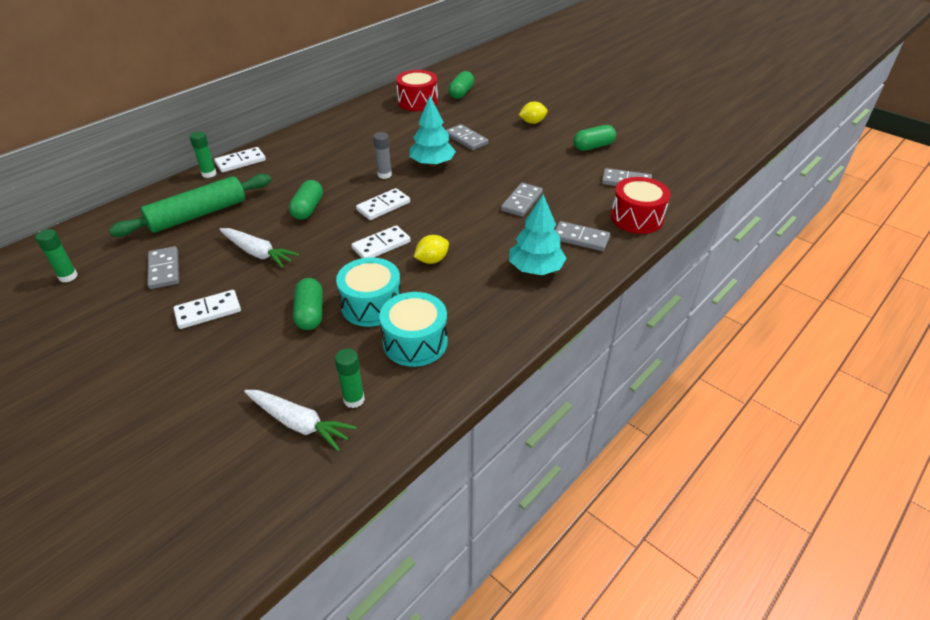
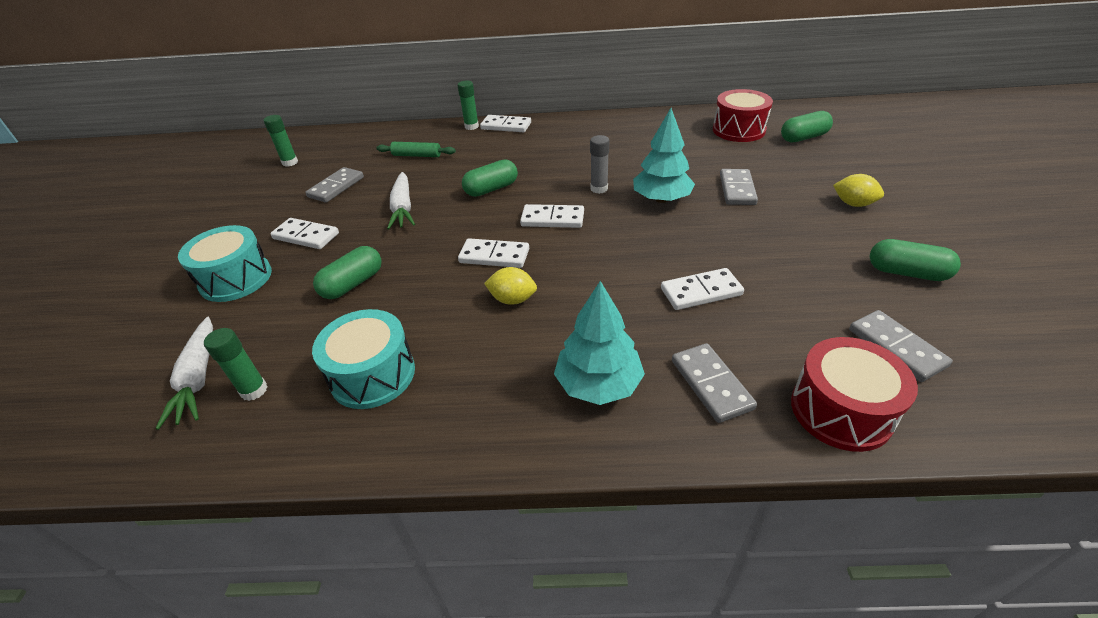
camera: 50 degrees right, 0 degrees up
(198, 215) = (417, 155): green rolling pin -> green rolling pin, size x0.52
(371, 305) = (400, 309): turquoise drum -> turquoise drum (236, 279)
(522, 202) = (701, 292): grey domino -> white domino

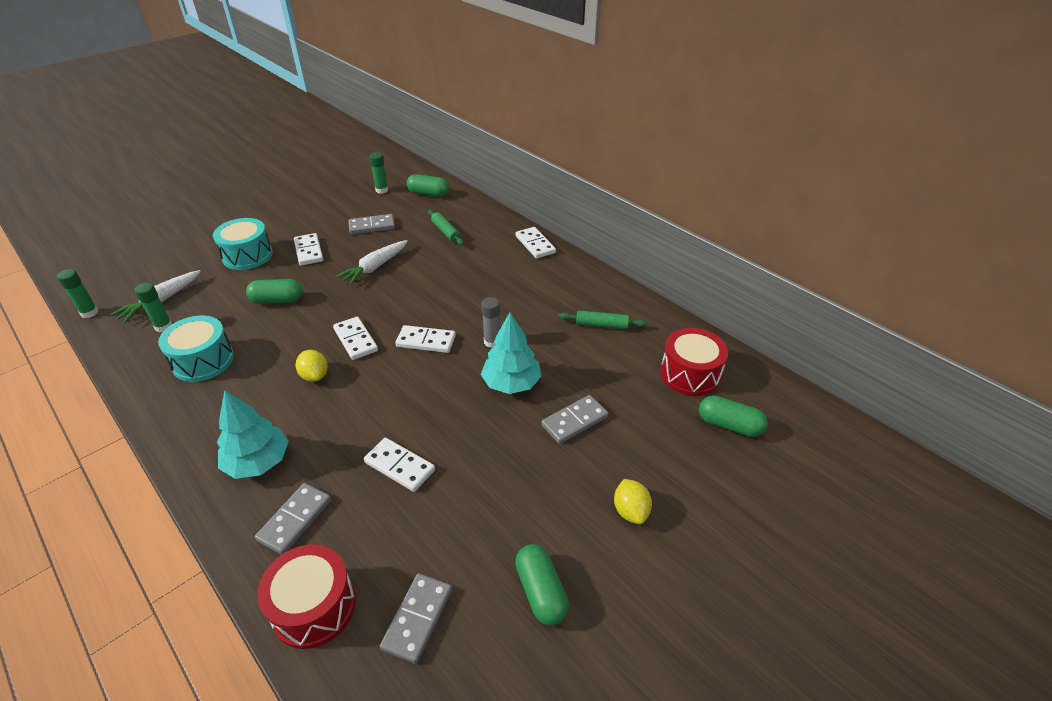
camera: 45 degrees right, 0 degrees up
(471, 126) = (514, 230): green glue stick -> green glue stick (89, 313)
(491, 189) = (436, 290): green capsule -> green capsule (428, 194)
(552, 219) = (426, 341): white domino -> white domino turned 45 degrees counterclockwise
(644, 139) = (601, 325): none -> green rolling pin

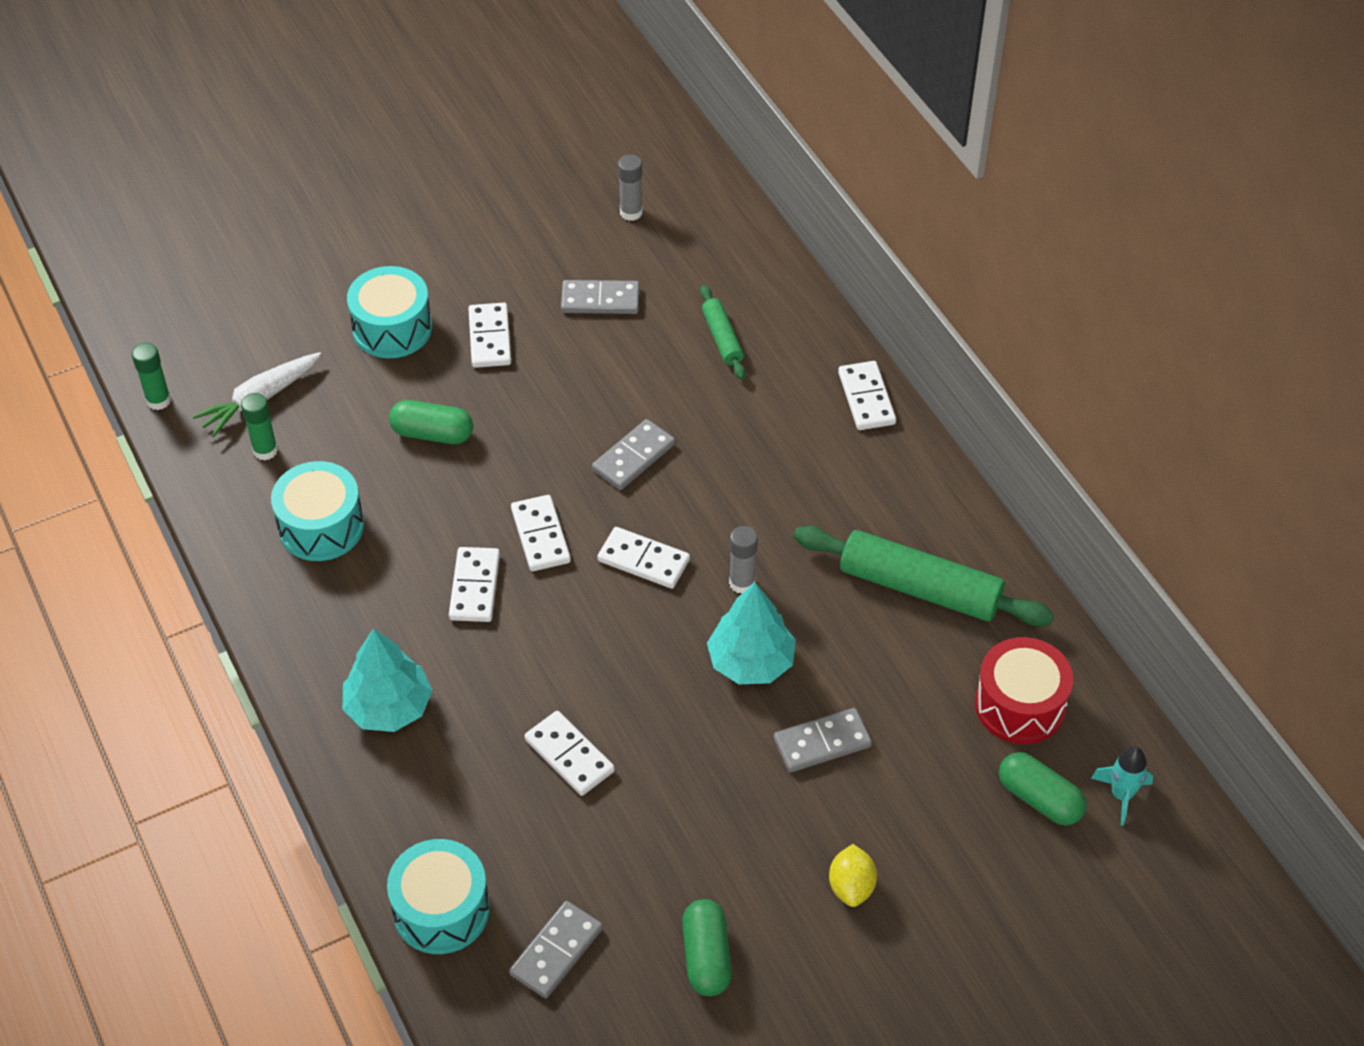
camera: 15 degrees right, 10 degrees up
(295, 520) = (429, 798): grey domino -> grey domino (633, 457)
(314, 376) = (474, 587): yellow lemon -> white domino
(314, 607) = (441, 910): red drum -> turquoise drum
(374, 267) = (590, 396): white carrot -> none
(381, 190) = (631, 212): green glue stick -> grey glue stick
(428, 194) = (712, 237): green capsule -> none
(601, 325) = (920, 588): green rolling pin -> green rolling pin, size x1.94
(778, 412) = (1121, 795): none -> turquoise rocket

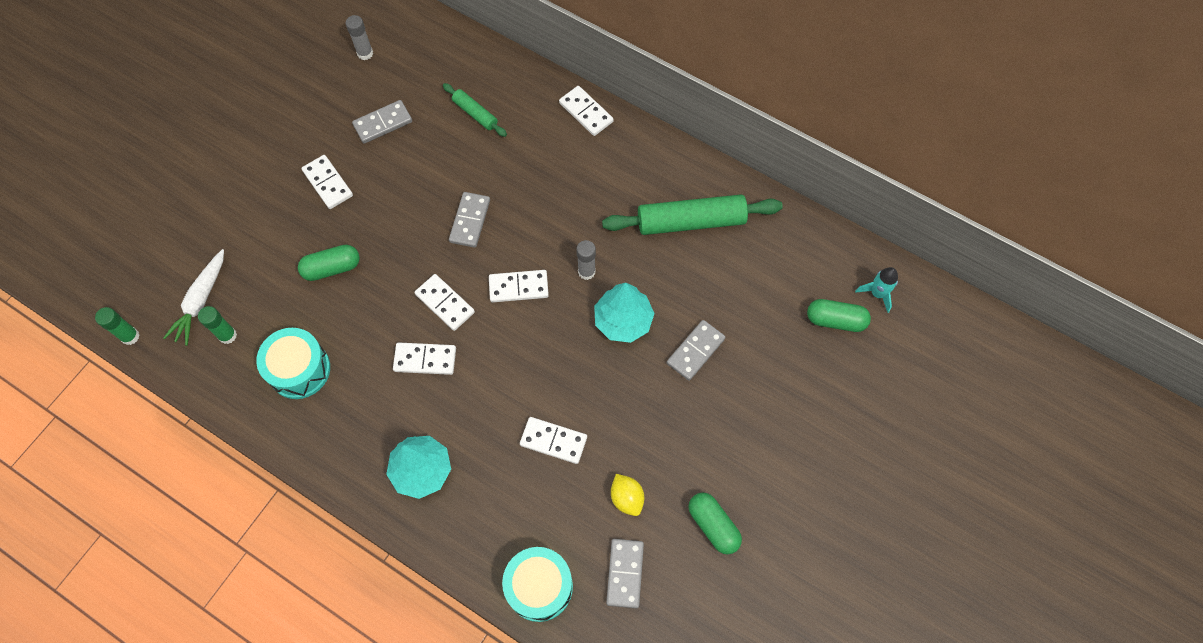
camera: 30 degrees left, 15 degrees up
(392, 328) = (259, 207): turquoise drum -> none
(474, 587) = (425, 360): white domino -> white domino turned 60 degrees counterclockwise
(851, 886) = (767, 433): yellow lemon -> yellow lemon (627, 498)
(1020, 705) = (790, 267): red drum -> none

